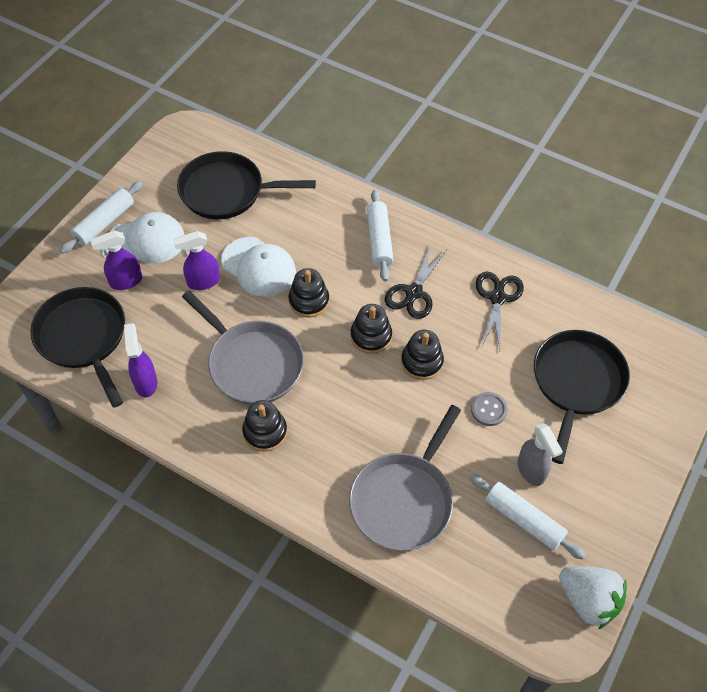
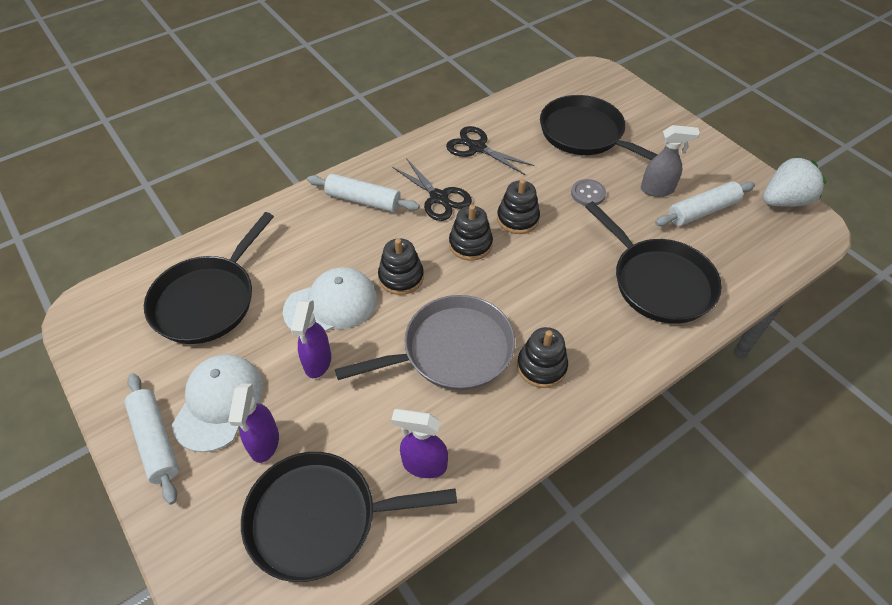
camera: 65 degrees left, 5 degrees down
(403, 500) = (659, 282): grey pan -> black pan

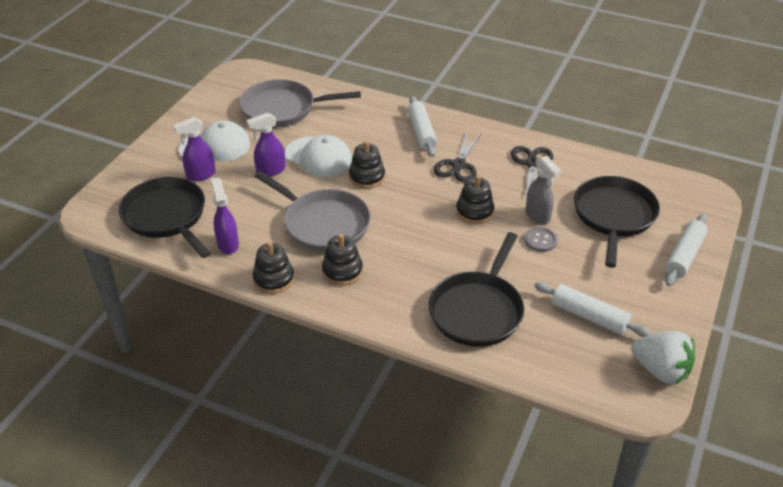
camera: 60 degrees right, 10 degrees down
(155, 441) = (176, 136): white rolling pin -> white rolling pin (684, 256)
(207, 300) = (282, 109): black pan -> grey pan
(470, 244) = (426, 197): black stacking toy -> black stacking toy (273, 279)
(657, 190) = (588, 280): grey spray bottle -> grey spray bottle (538, 216)

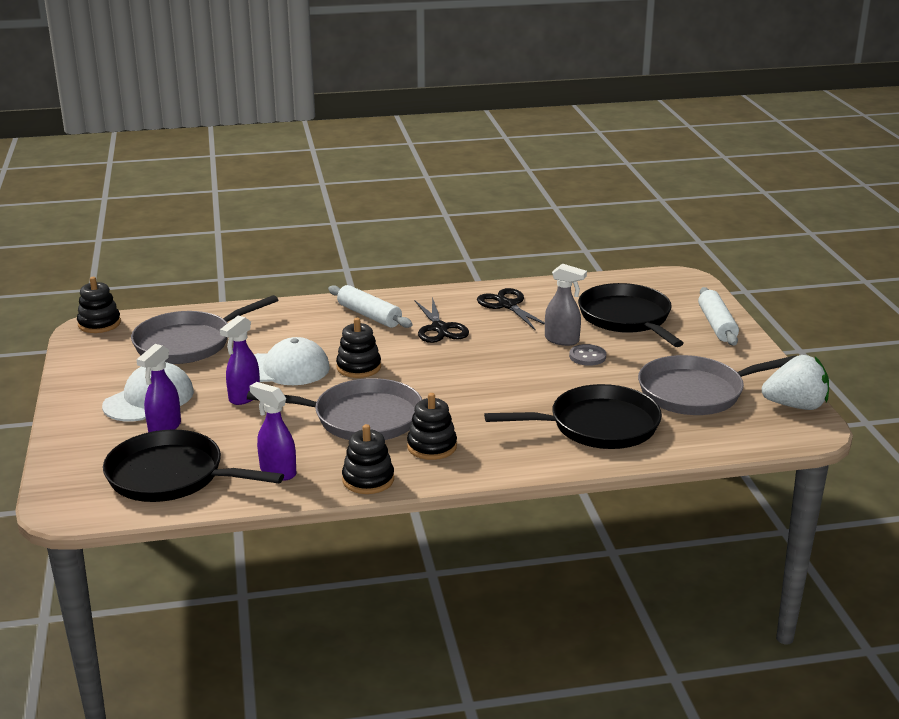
camera: 35 degrees left, 15 degrees down
(474, 212) = (501, 357): black stacking toy -> black stacking toy (99, 324)
(477, 311) = (598, 426): black pan -> black pan turned 90 degrees counterclockwise
(589, 316) = (695, 392): white rolling pin -> grey pan

